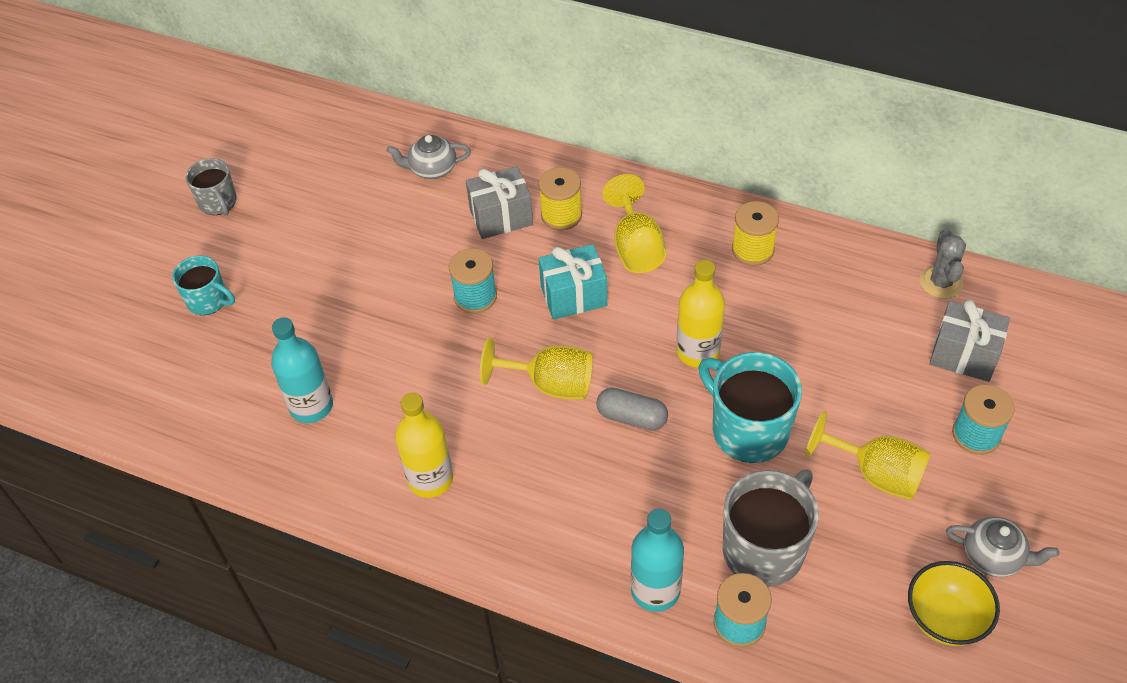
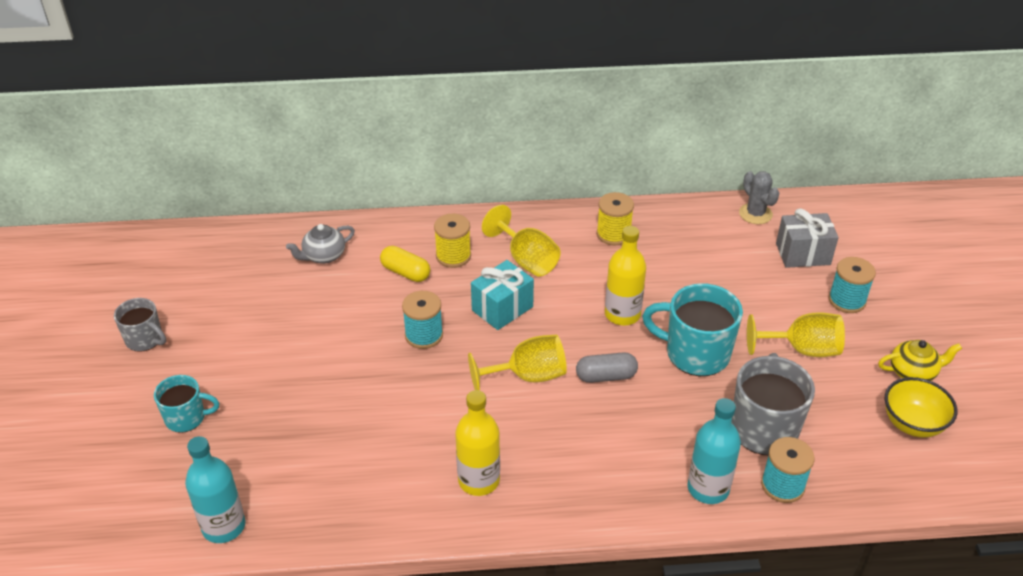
camera: 30 degrees left, 10 degrees down
(311, 406) = (338, 465): turquoise bottle -> turquoise bottle (224, 526)
(501, 217) = (405, 272): grey gift -> yellow capsule
(993, 556) = (913, 372): grey teapot -> yellow teapot

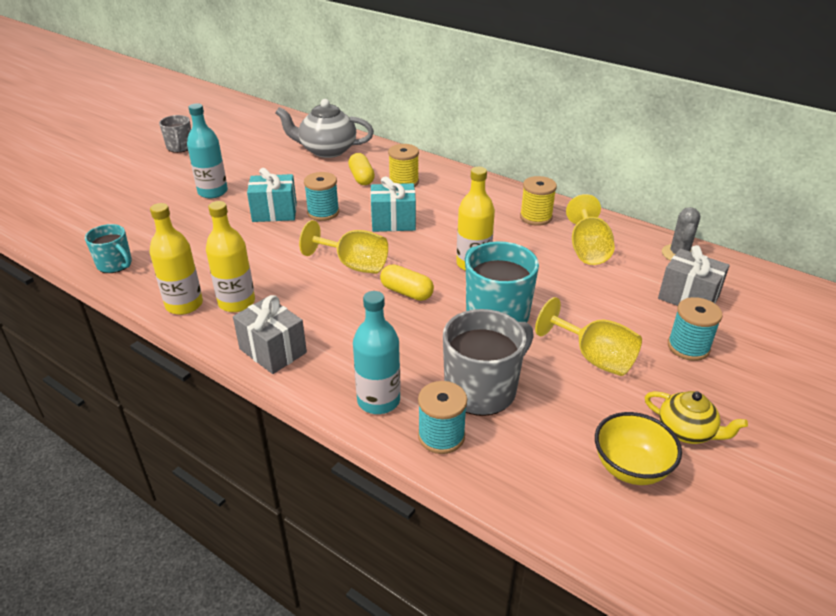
camera: 40 degrees right, 5 degrees down
(186, 418) = (143, 189): turquoise mug -> turquoise mug (115, 264)
(224, 526) = (79, 246): turquoise bottle -> turquoise bottle (213, 192)
(323, 256) = (327, 150): grey teapot -> grey teapot, size x1.68
(375, 363) = (274, 212): none -> turquoise gift
(434, 515) = (184, 305): none -> yellow bottle
(526, 259) = (450, 204): yellow goblet -> yellow goblet (587, 249)
(574, 503) = (273, 351): none -> grey gift
(606, 376) = (406, 292): grey capsule -> yellow capsule

